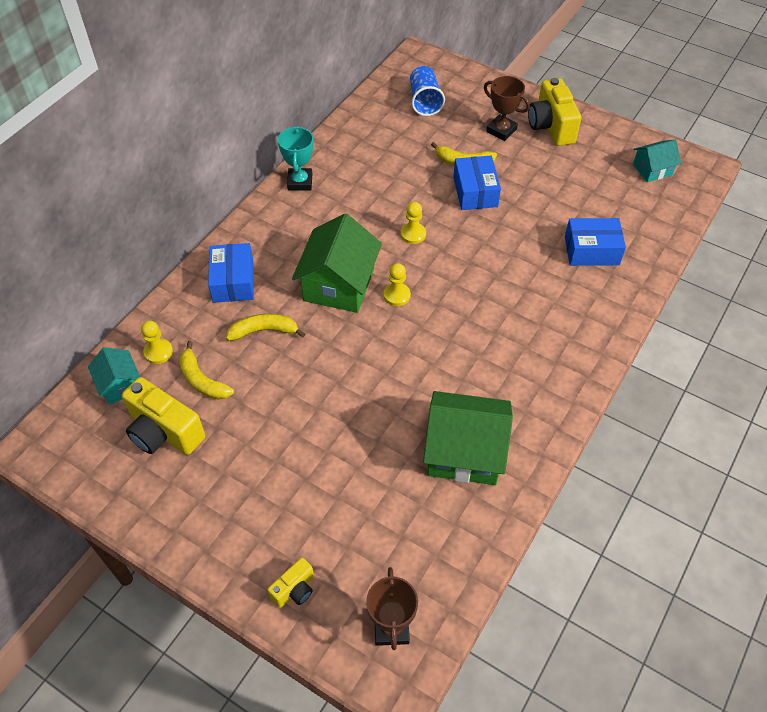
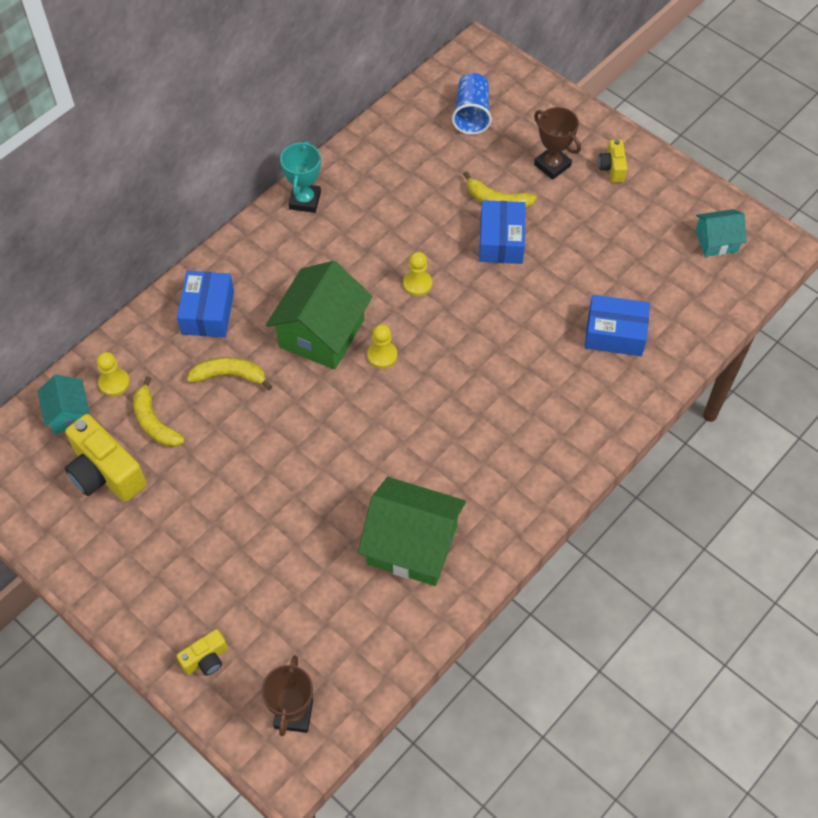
camera: 10 degrees right, 5 degrees up
(551, 126) = (612, 168): yellow camera -> yellow camera, size x0.53

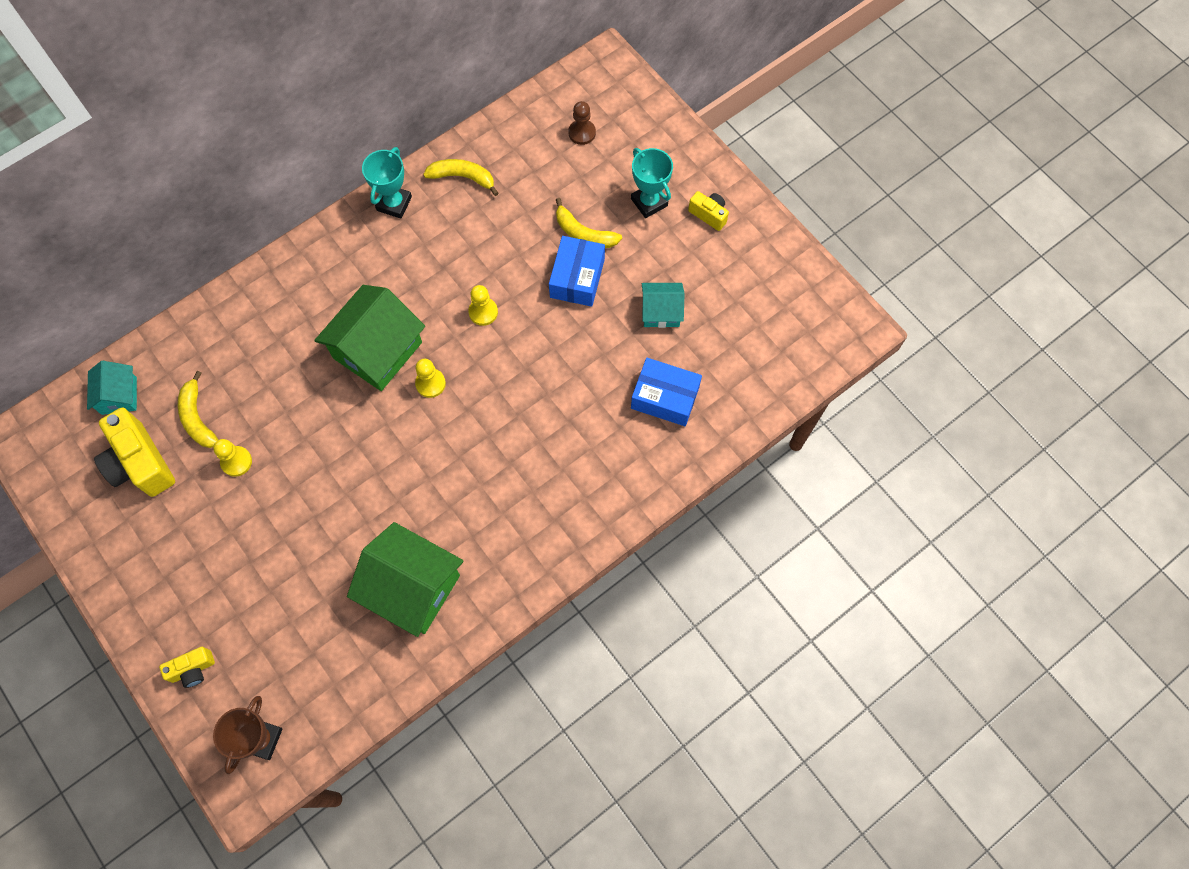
camera: 10 degrees right, 10 degrees up
(114, 383) = (168, 370): yellow pawn -> yellow pawn (236, 462)
(208, 312) = (273, 310): blue box -> none
(229, 375) = (279, 381): yellow banana -> yellow banana (463, 177)
(471, 114) = (582, 133): blue cup -> brown pawn
(552, 165) = (649, 202): brown trophy -> turquoise trophy
(612, 168) = (709, 215): yellow camera -> yellow camera turned 120 degrees clockwise
(716, 241) = (793, 312): turquoise house -> turquoise house (661, 311)

